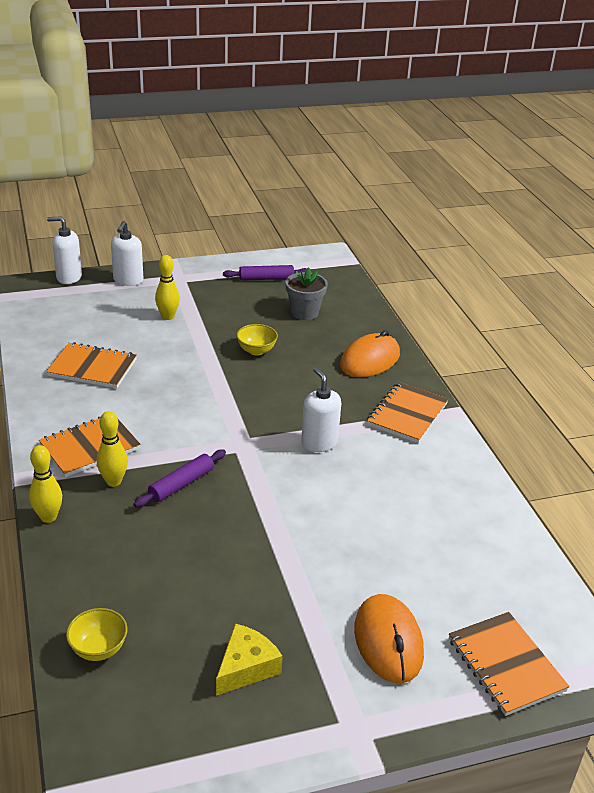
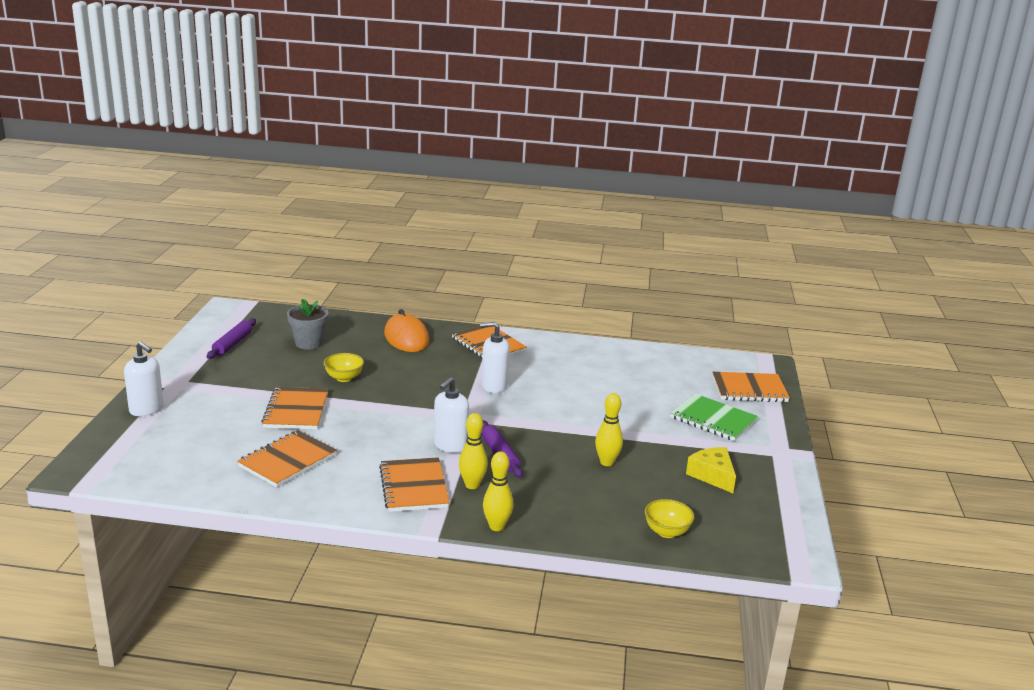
camera: 65 degrees left, 10 degrees down
(69, 277) = (95, 440): white soap dispenser -> white soap dispenser (450, 445)
(168, 317) = (241, 404): yellow bowling pin -> yellow bowling pin (607, 462)
(177, 345) = (296, 410): none -> orange notebook
(388, 641) = (713, 420): orange mouse -> green notebook

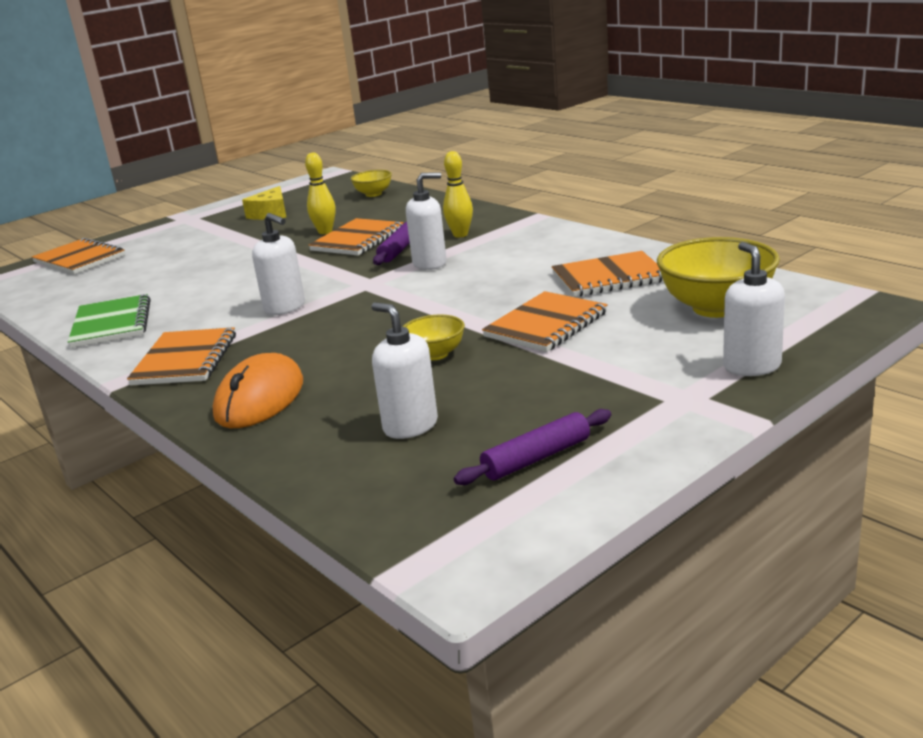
camera: 135 degrees left, 0 degrees up
(187, 448) = (716, 308): none -> yellow bowl
(309, 343) = (410, 426): grey flower pot -> white soap dispenser
(414, 487) = (512, 241): orange notebook -> orange notebook (358, 240)
(497, 526) = (484, 211): yellow bowling pin -> none
(713, 420) = (173, 244): green notebook -> green notebook (112, 324)

